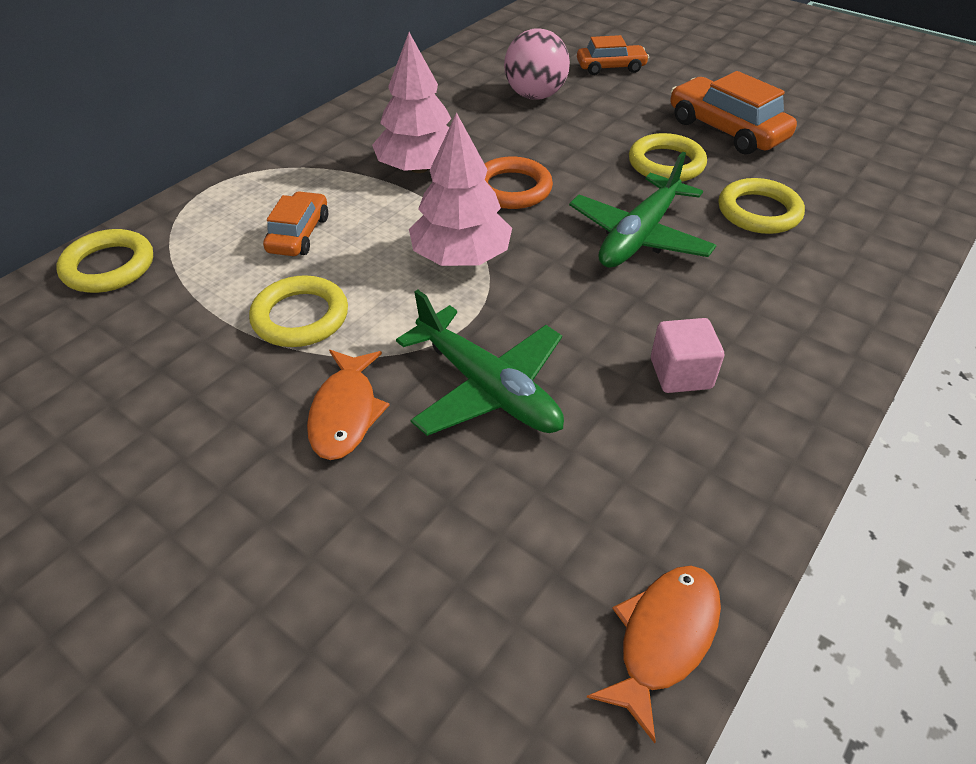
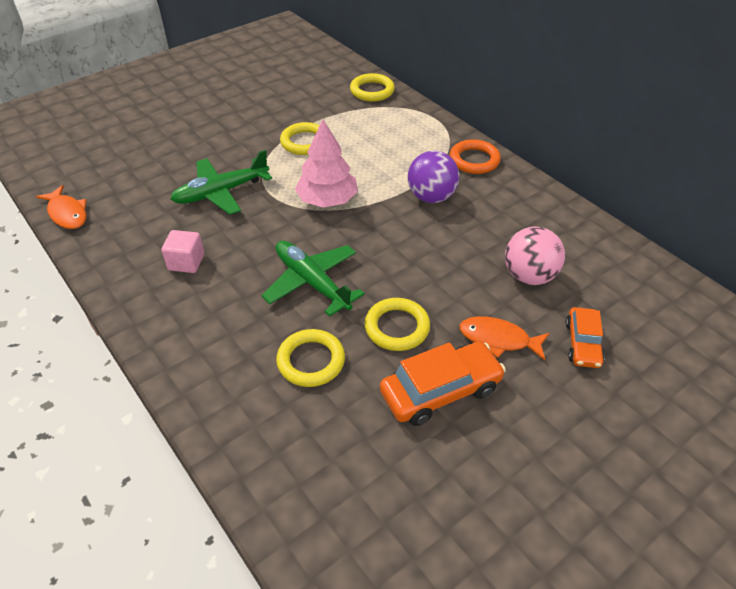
camera: 105 degrees right, 0 degrees up
(299, 234) = (375, 145): orange car -> none
(345, 413) = (233, 150): orange fish -> orange fish (498, 339)
(419, 168) = (431, 197): pink tree -> purple ball
(512, 189) = (391, 234): orange ring -> orange ring (474, 160)

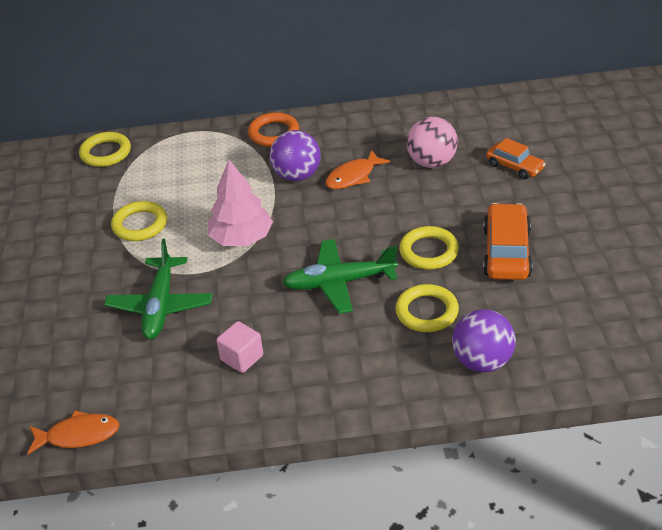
camera: 55 degrees left, 5 degrees down
(265, 435) = (482, 361): none -> purple ball
(498, 339) = (481, 204): orange fish -> orange fish (353, 176)

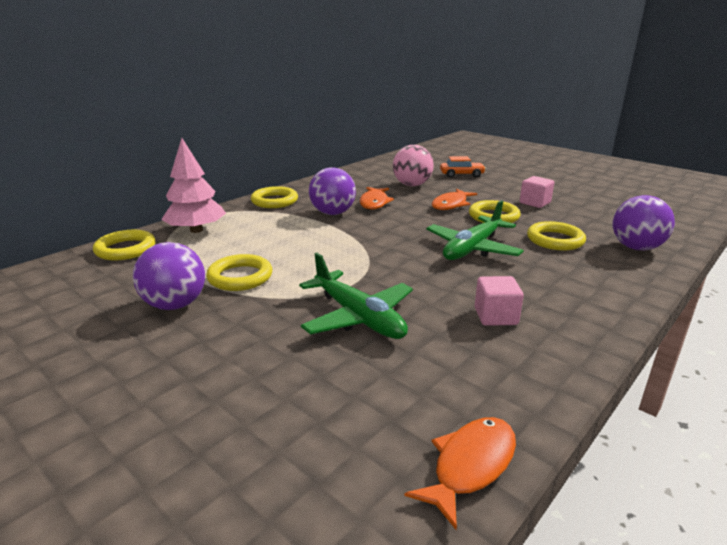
camera: 45 degrees left, 15 degrees down
(77, 232) = (175, 305): none -> purple ball
(241, 238) = (352, 253): pink tree -> pink tree (196, 230)
(274, 133) = (274, 201): orange ring -> yellow ring
(418, 214) = (451, 204): none -> orange fish
(507, 252) = (534, 203): orange car -> pink cube

